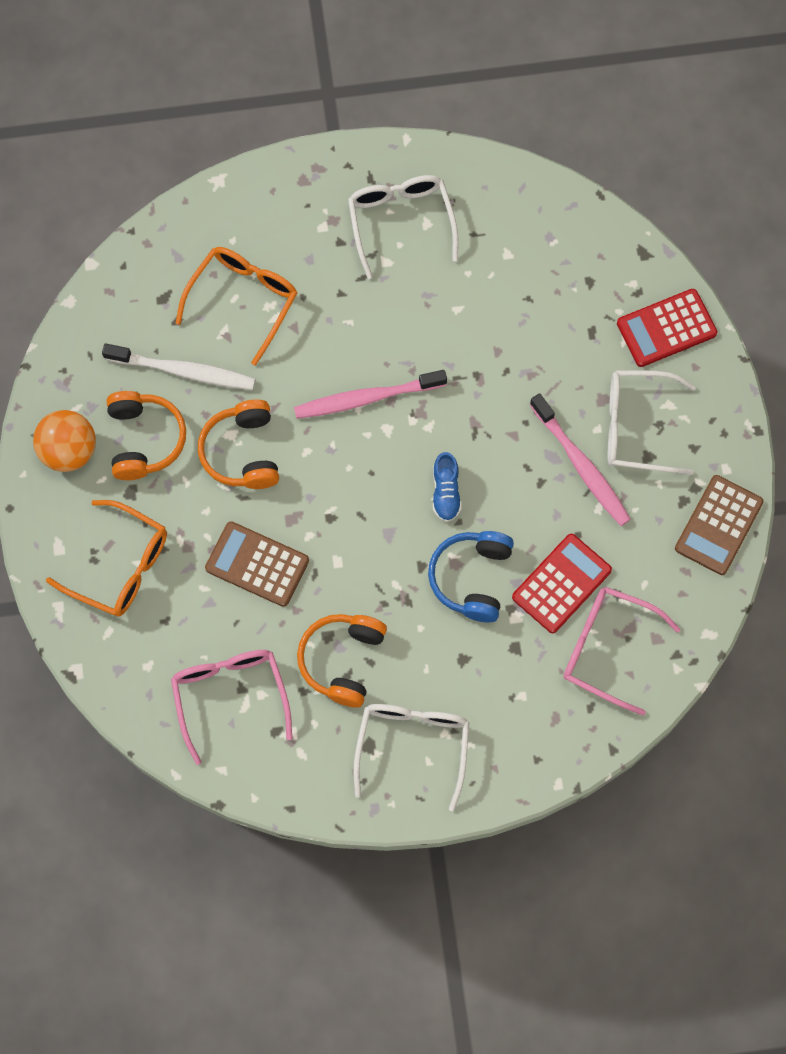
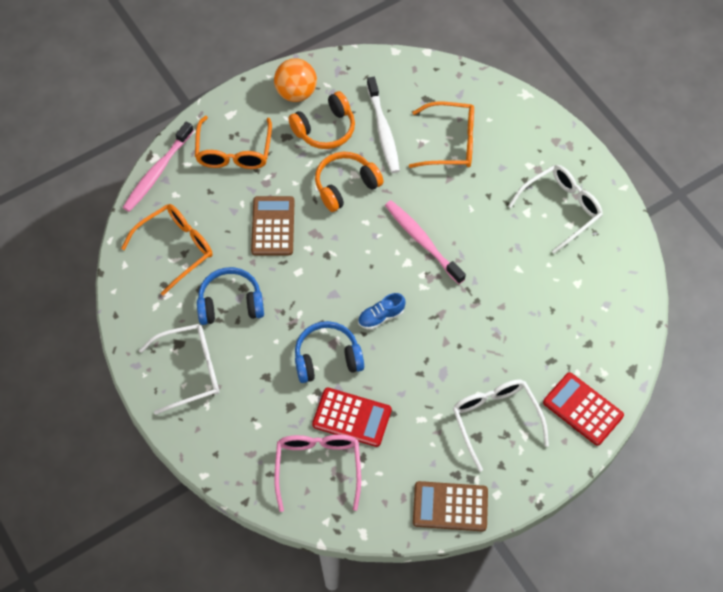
camera: 65 degrees right, 10 degrees down
(230, 696) = (176, 248): pink glasses -> orange glasses
(342, 660) = (230, 303): orange headphones -> blue headphones
(581, 465) = (446, 394): pink toothbrush -> pink toothbrush (157, 172)

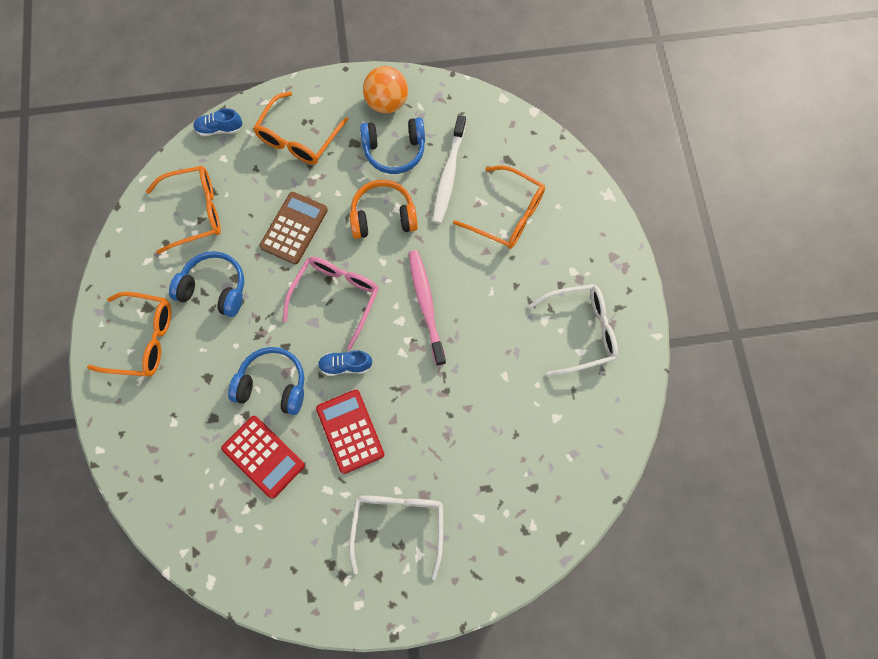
camera: 25 degrees right, 10 degrees up
(157, 172) = (219, 129): pink toothbrush -> blue shoe
(190, 370) = (143, 339): white glasses -> orange glasses
(318, 467) = (205, 493): pink glasses -> pink glasses (336, 297)
(325, 129) = (394, 150): orange headphones -> blue headphones
(450, 506) = (306, 595): brown calculator -> none
(583, 409) = (491, 555): red calculator -> red calculator (350, 431)

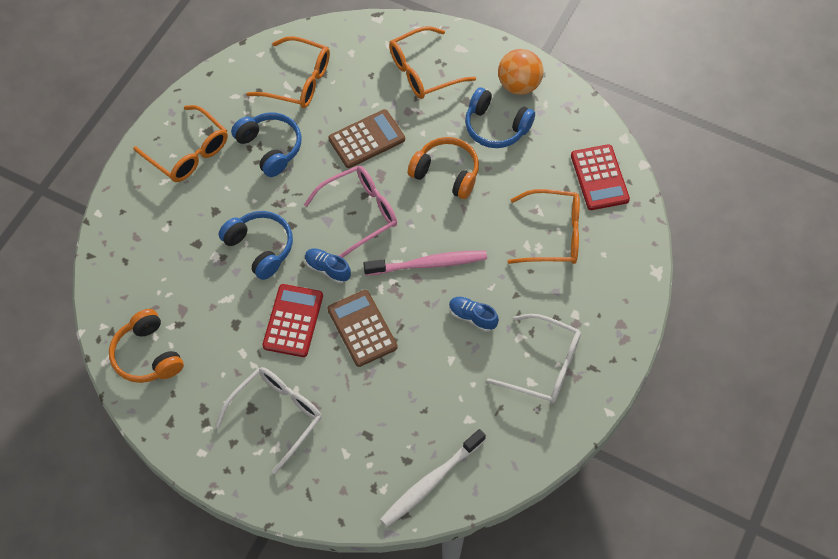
camera: 35 degrees right, 10 degrees down
(219, 129) = (365, 28): blue shoe -> blue shoe (472, 317)
(244, 550) = (147, 355): none -> orange headphones
(263, 457) = (213, 296): red calculator -> red calculator (599, 178)
(413, 398) = (362, 328): none -> brown calculator
(426, 305) = (428, 264): pink toothbrush -> pink toothbrush turned 60 degrees clockwise
(449, 174) = (527, 172): white toothbrush -> white toothbrush (431, 482)
(507, 215) = (553, 234): orange glasses -> orange glasses turned 60 degrees counterclockwise

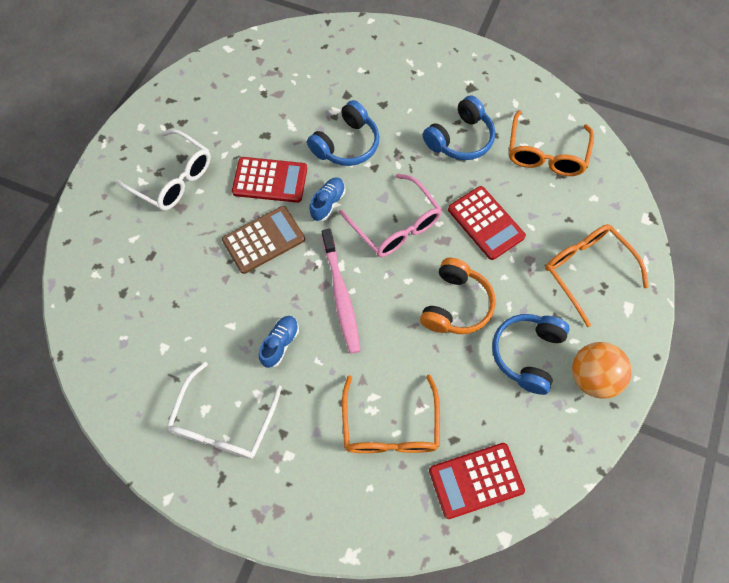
camera: 85 degrees right, 5 degrees up
(147, 355) = (233, 75): orange headphones -> none
(188, 152) = (443, 75): orange glasses -> none
(367, 139) = (485, 223): brown calculator -> red calculator
(431, 482) = (99, 317): white toothbrush -> none

